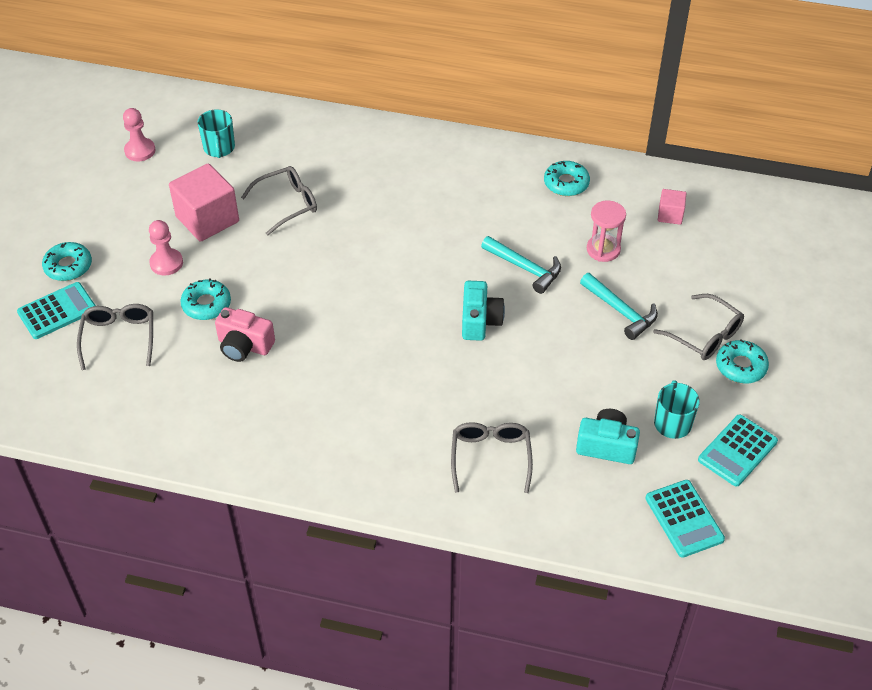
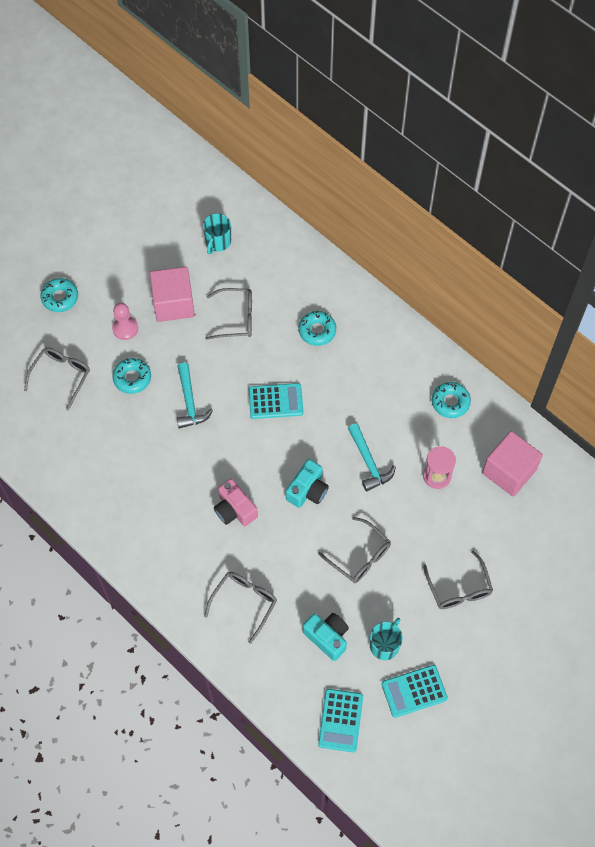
camera: 30 degrees right, 15 degrees up
(57, 311) = (34, 333): turquoise calculator -> turquoise calculator (275, 401)
(140, 151) = (161, 216): pink pawn -> none
(244, 346) = (137, 426): pink camera -> pink camera (234, 509)
(581, 355) = (360, 556): none -> grey glasses
(621, 311) = (412, 536): turquoise hammer -> turquoise hammer (190, 402)
(670, 215) = (509, 471): pink cube -> pink cube, size x1.97
(741, 366) = (466, 627): turquoise donut -> turquoise donut (317, 331)

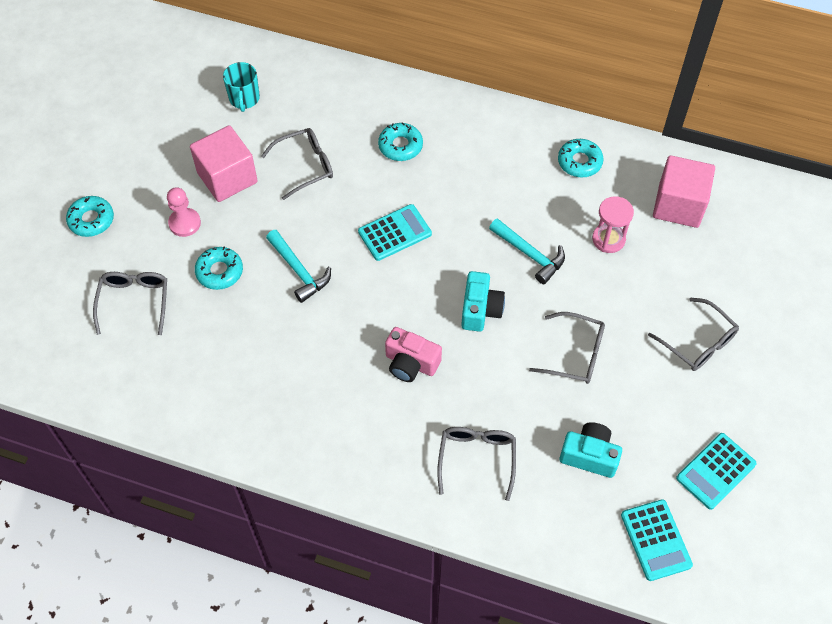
camera: 25 degrees left, 5 degrees down
(385, 645) = (656, 435): turquoise mug -> none

